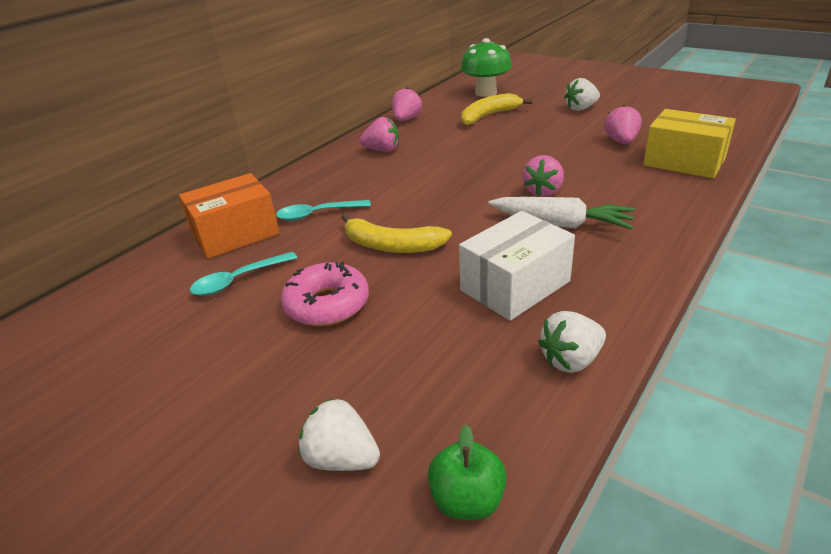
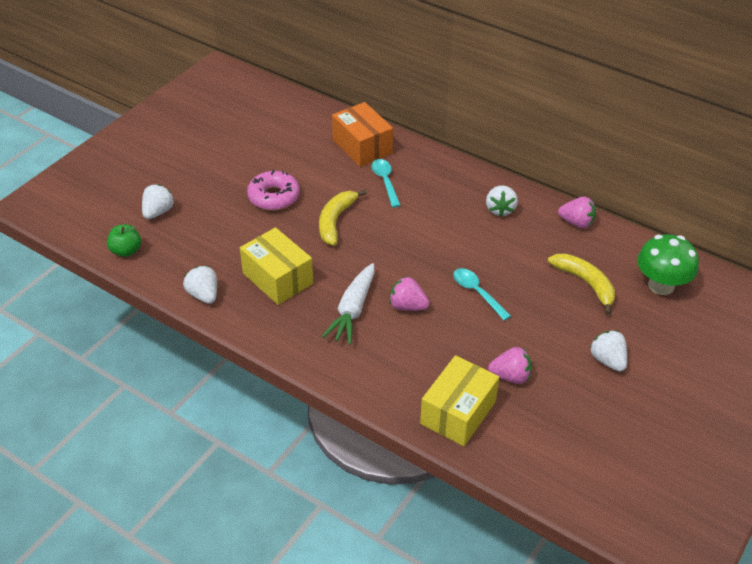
camera: 85 degrees right, 10 degrees up
(239, 280) = (306, 157): turquoise spoon -> turquoise spoon (477, 293)
(382, 150) = (500, 209): pink strawberry -> white strawberry
(515, 286) = (277, 278): white box -> yellow box

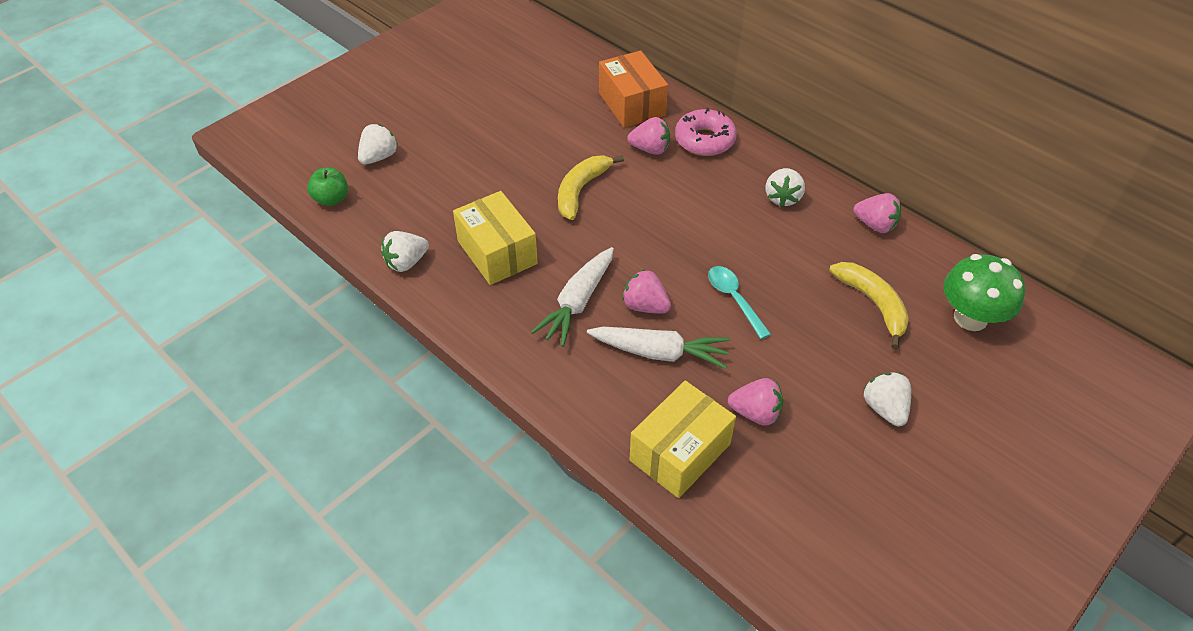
camera: 10 degrees right, 5 degrees up
(203, 295) = (406, 262): white strawberry -> white strawberry turned 105 degrees counterclockwise
(274, 197) = (515, 153): pink donut -> pink donut (704, 140)
(385, 182) = (650, 149): turquoise spoon -> pink strawberry
(426, 340) = (659, 353): none -> white carrot

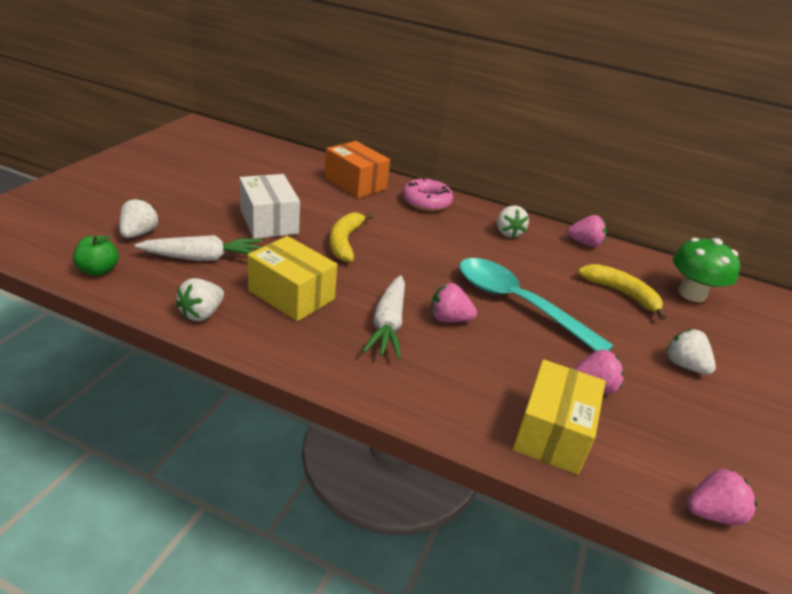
camera: 25 degrees left, 15 degrees down
(511, 153) = (269, 221): none -> white box
(650, 149) = (387, 210): pink strawberry -> pink strawberry (712, 513)
(659, 353) = (483, 353): white carrot -> white carrot (203, 258)
(734, 299) = (518, 304): turquoise spoon -> turquoise spoon, size x1.98

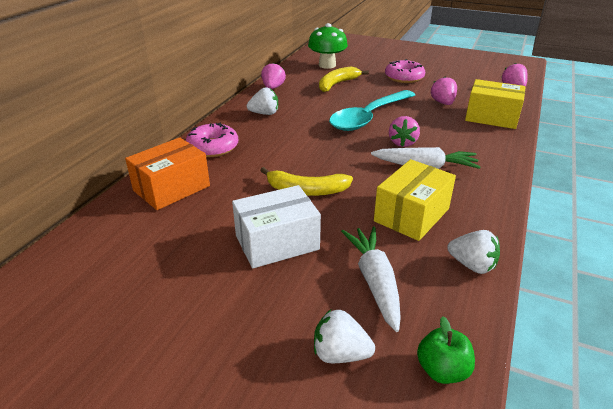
camera: 85 degrees left, 0 degrees up
(684, 365) = (404, 77): white strawberry -> pink donut

